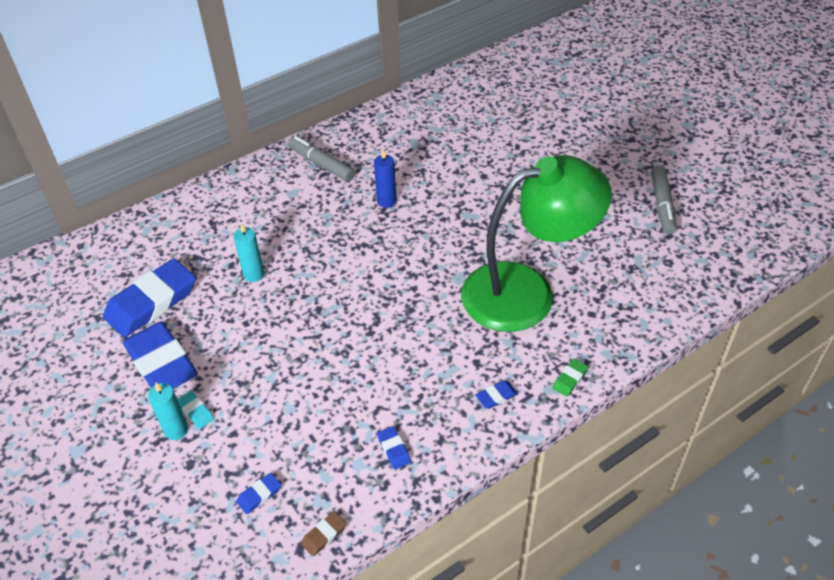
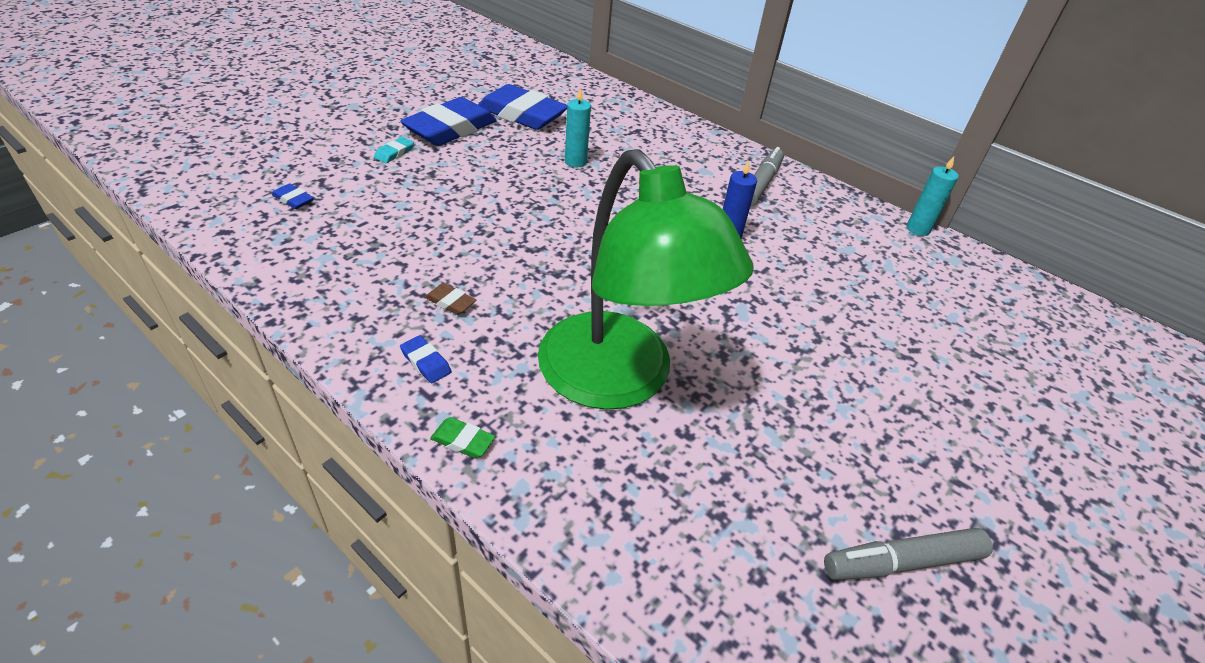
camera: 70 degrees right, 5 degrees down
(176, 430) = (373, 146): turquoise candle -> turquoise candle (918, 229)
(324, 535) = (237, 244): brown eraser -> brown eraser (450, 302)
(393, 449) = (343, 281): blue eraser -> none

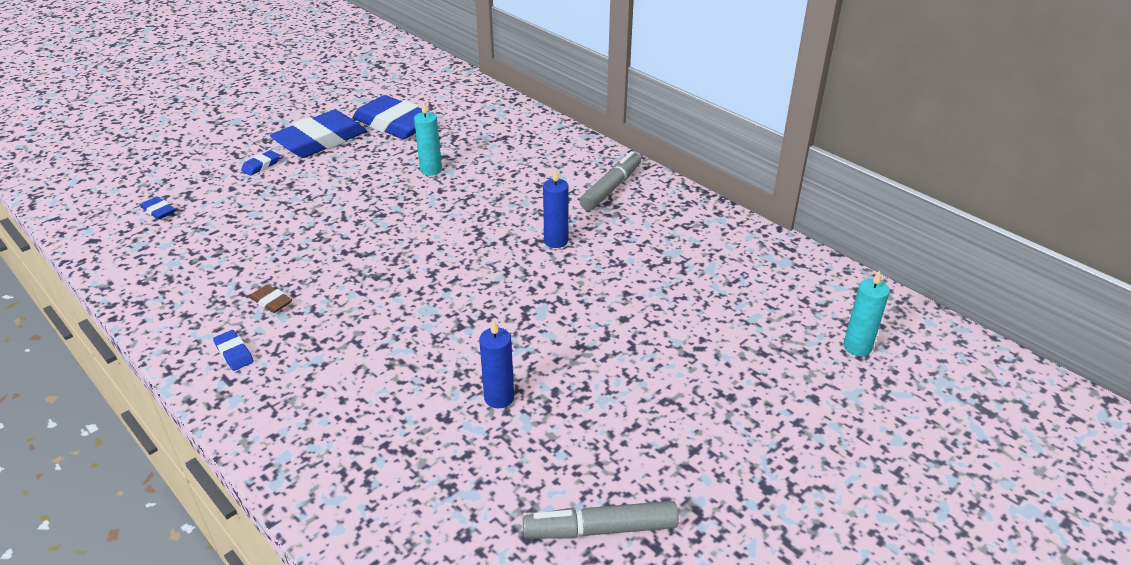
camera: 10 degrees right, 5 degrees down
(394, 153) = (261, 165): turquoise eraser -> blue eraser
(463, 441) = (246, 418): green eraser -> none
(620, 380) = (401, 371): green lamp -> none
(735, 409) = (499, 398): none -> blue candle
(918, 229) = (758, 231): turquoise candle -> turquoise candle (857, 347)

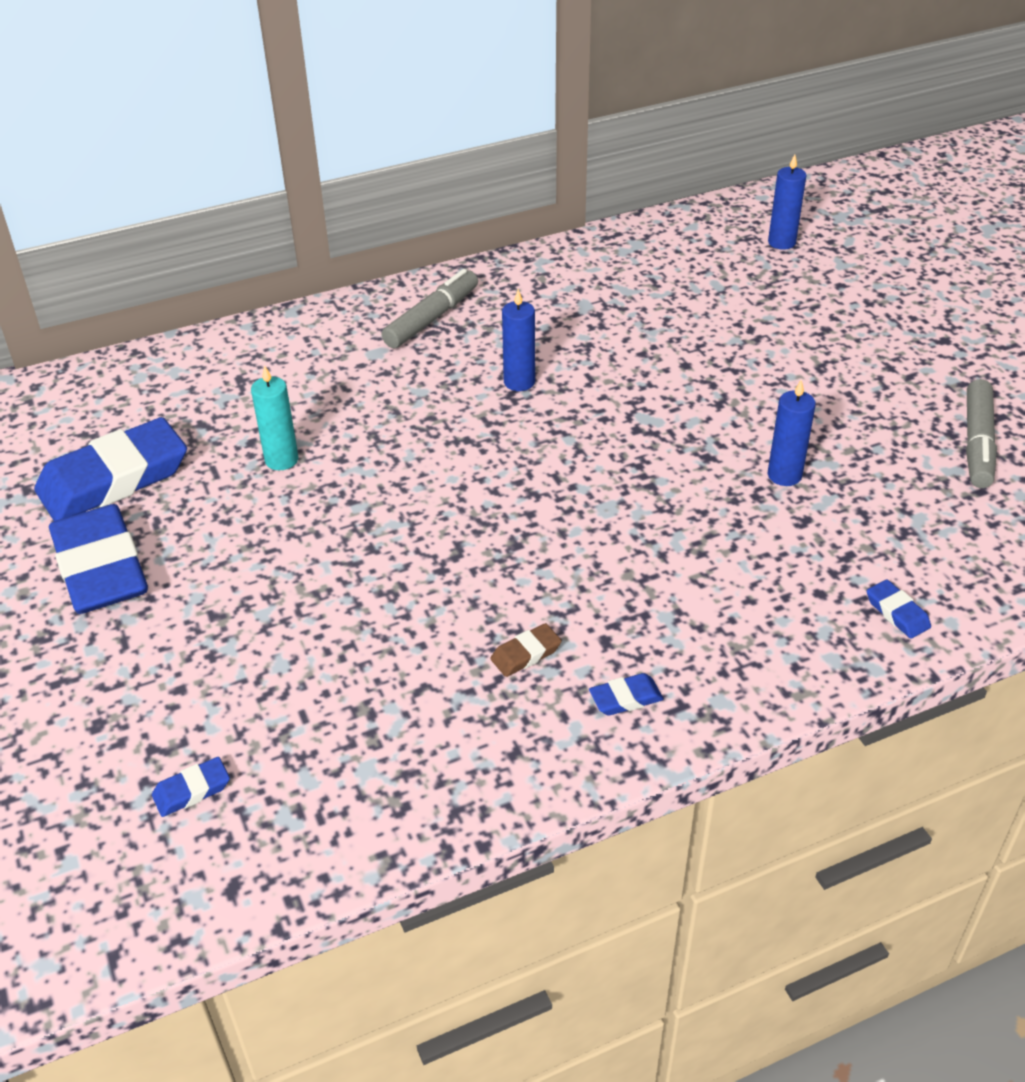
camera: 70 degrees left, 5 degrees up
(261, 165) = (130, 647): blue eraser -> blue eraser (897, 613)
(611, 188) = (431, 318): grey marker -> grey marker turned 75 degrees clockwise
(857, 347) = (781, 242): turquoise candle -> blue candle

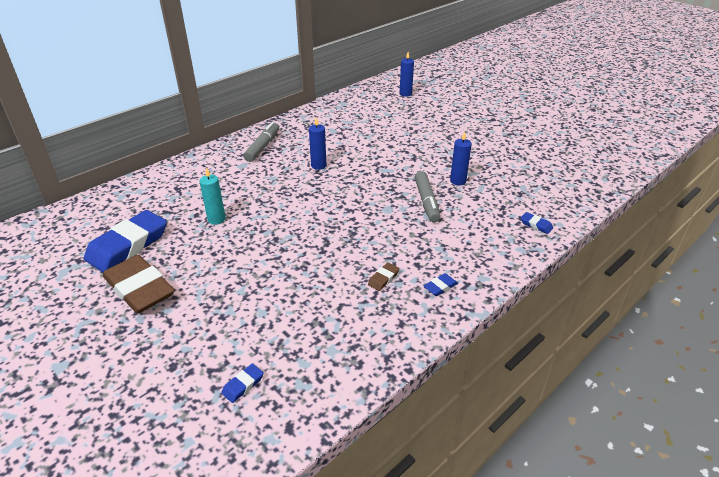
camera: 20 degrees left, 5 degrees down
(101, 568) = (140, 289): blue eraser -> brown eraser
(977, 443) = (528, 154): grey marker -> grey marker (426, 201)

